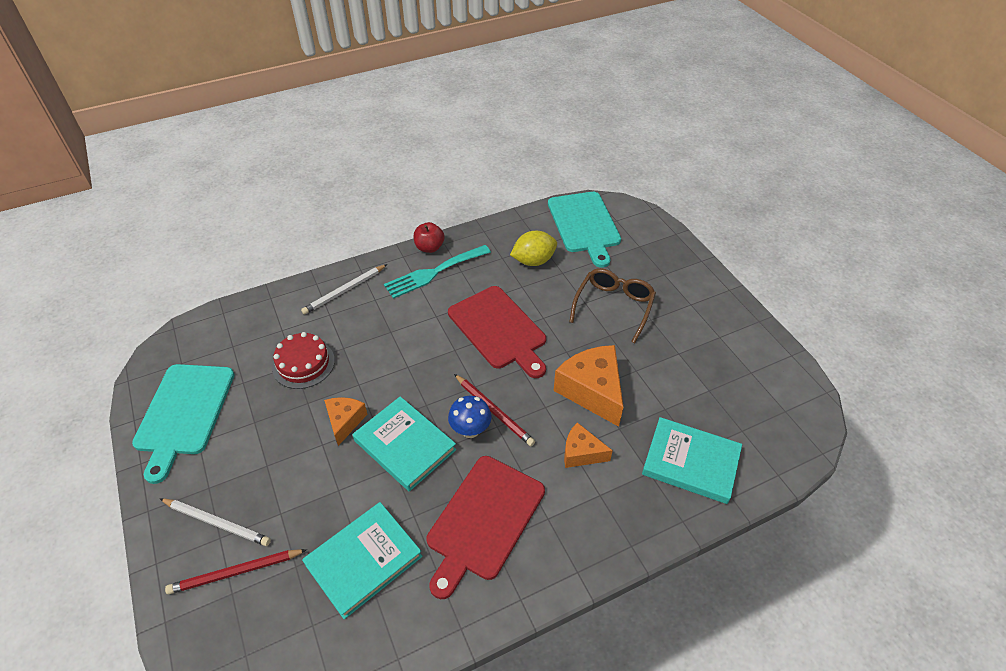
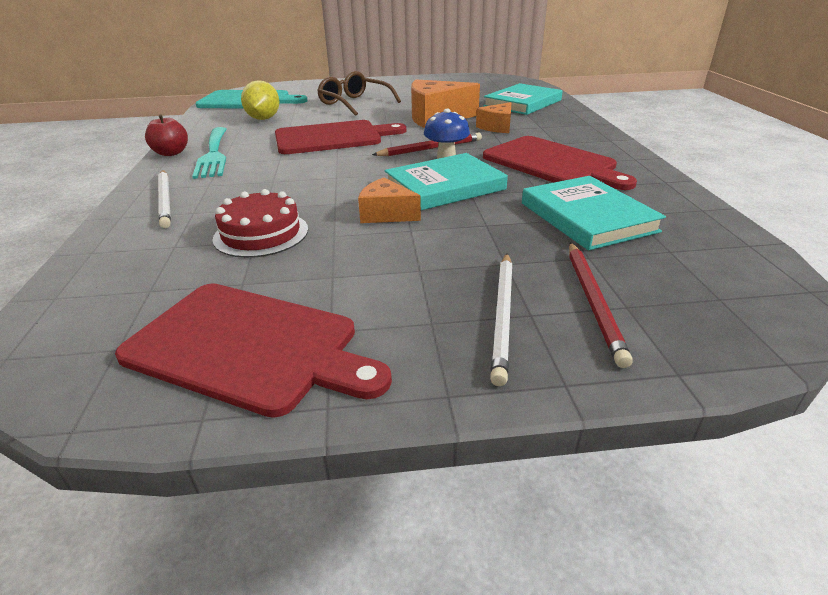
camera: 70 degrees left, 15 degrees down
(183, 413) = (249, 347): turquoise cutting board -> red cutting board
(217, 522) = (503, 315): white pencil -> white pencil turned 150 degrees clockwise

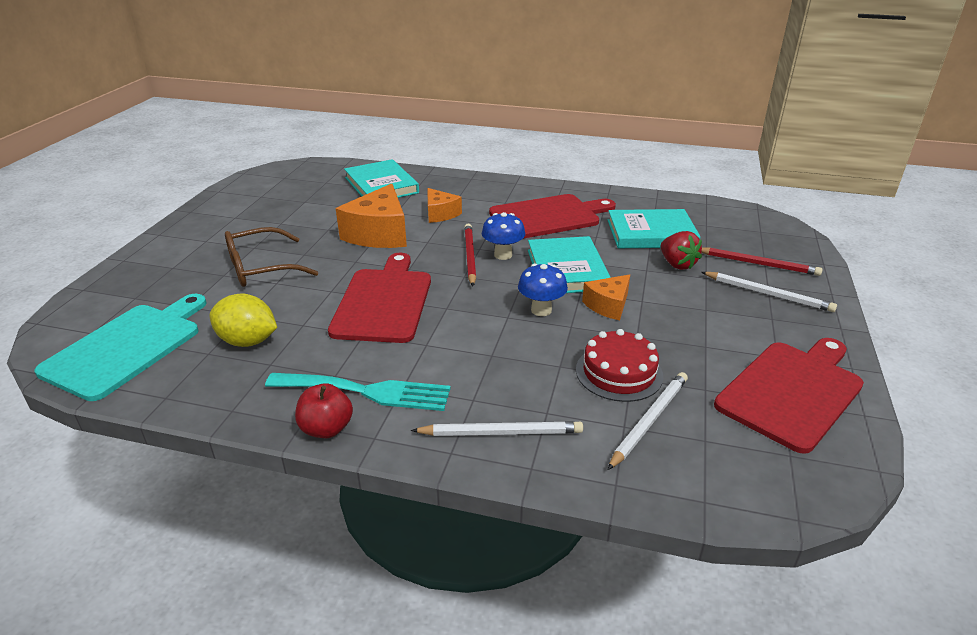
camera: 70 degrees left, 0 degrees up
(182, 257) = (649, 421): none -> white pencil
(356, 187) = (541, 310): none -> blue mushroom
(520, 241) = (677, 264): none -> red strawberry

